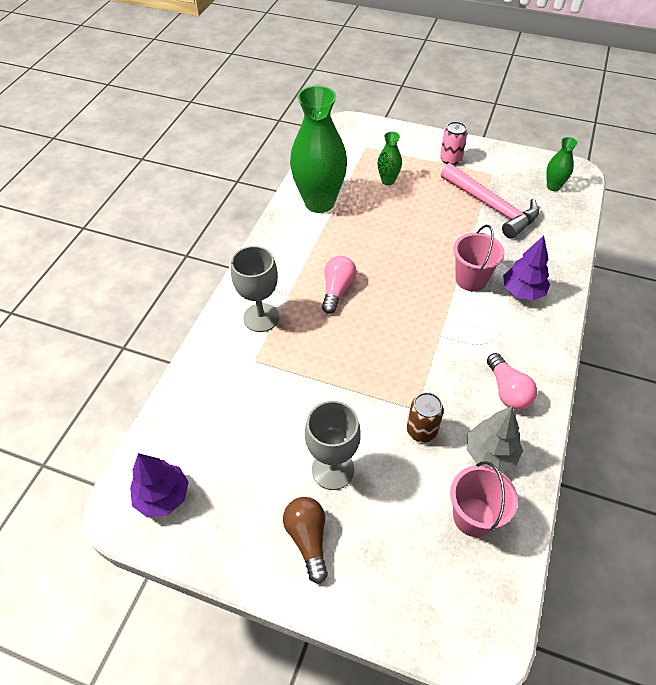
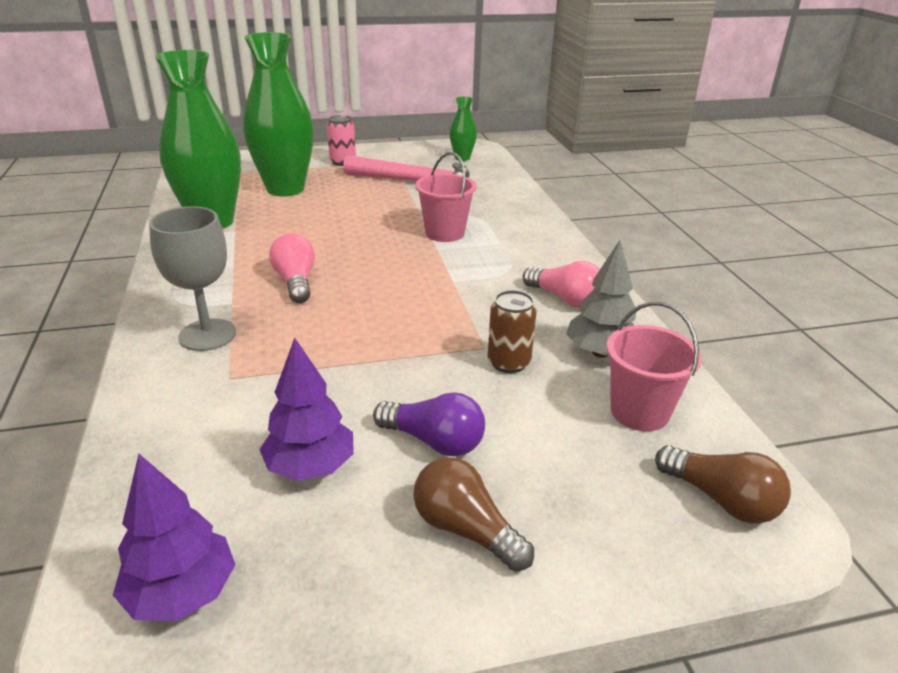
camera: 35 degrees left, 20 degrees down
(333, 469) = (434, 441): grey goblet -> purple light bulb
(388, 181) = (285, 189): green vase -> green vase, size x2.17
(465, 608) = (721, 500): none -> brown light bulb
(522, 292) = (505, 228): purple tree -> purple tree (310, 467)

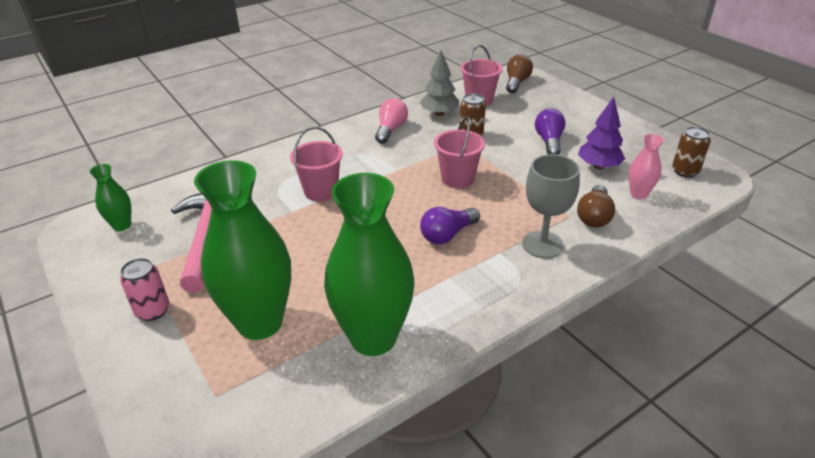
camera: 110 degrees left, 5 degrees up
(182, 594) = (685, 171): purple tree -> brown can
(196, 475) = (638, 194): none -> pink vase
(296, 282) = (447, 235): pink light bulb -> purple light bulb
(397, 317) = (457, 179): none -> pink bucket
(465, 529) = (587, 124): brown light bulb -> brown light bulb (594, 216)

